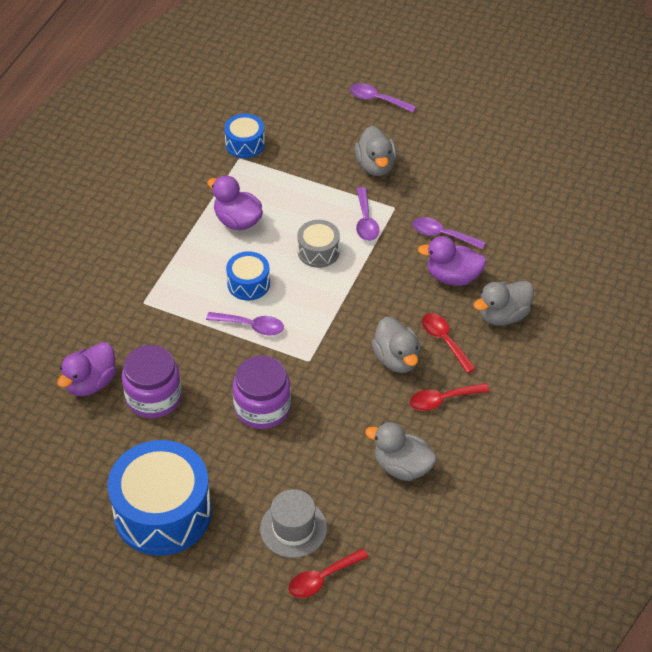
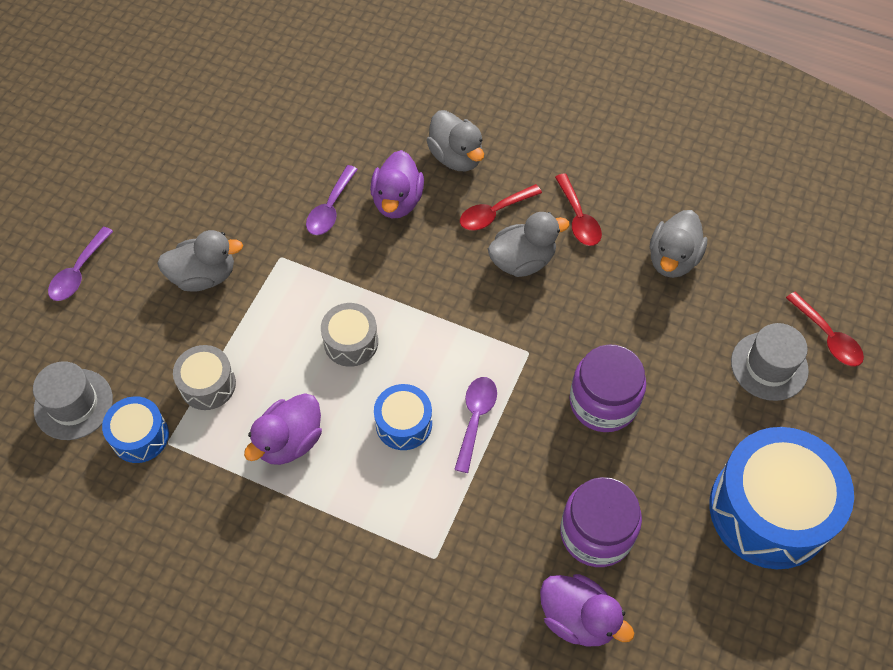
camera: 90 degrees left, 10 degrees up
(270, 109) = (73, 404): none -> grey hat
(284, 175) = (208, 384): none -> grey drum
(365, 221) = (301, 288): purple spoon -> none

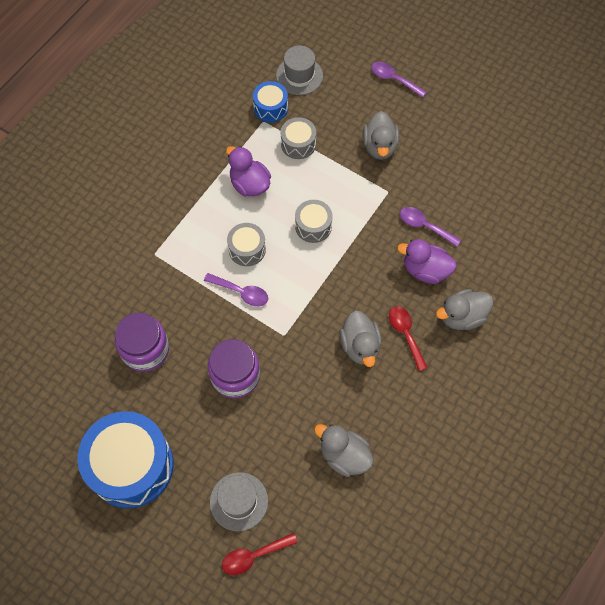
camera: 100 degrees right, 5 degrees up
(404, 424) = (247, 249): blue drum -> grey drum
(578, 218) = (392, 394): red spoon -> none
(578, 618) = (95, 327): purple duck -> none

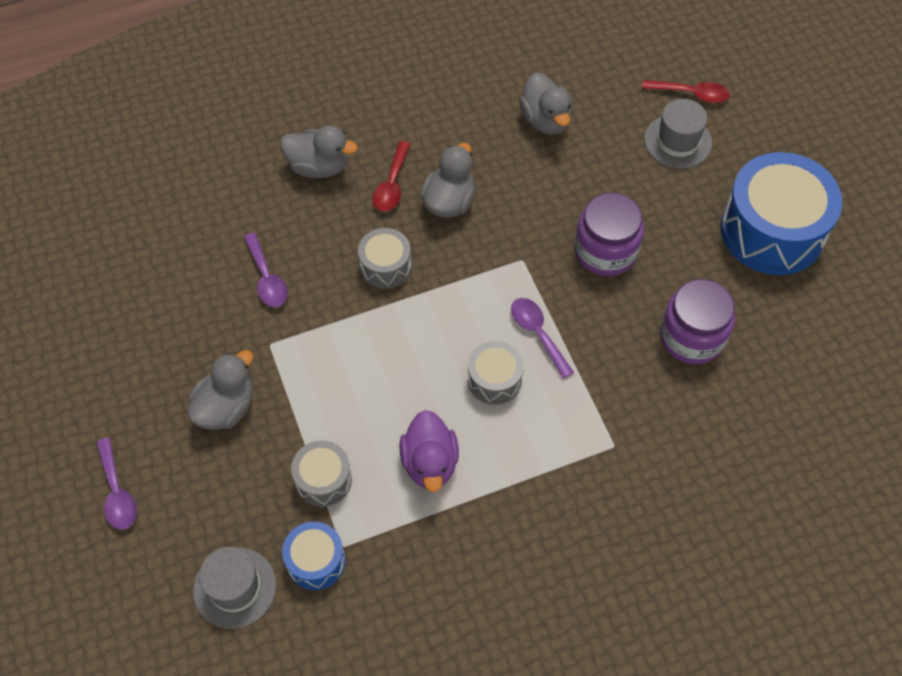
camera: 145 degrees left, 5 degrees down
(313, 226) = (393, 358): grey drum -> grey drum (385, 266)
(425, 270) = (311, 232): purple duck -> none

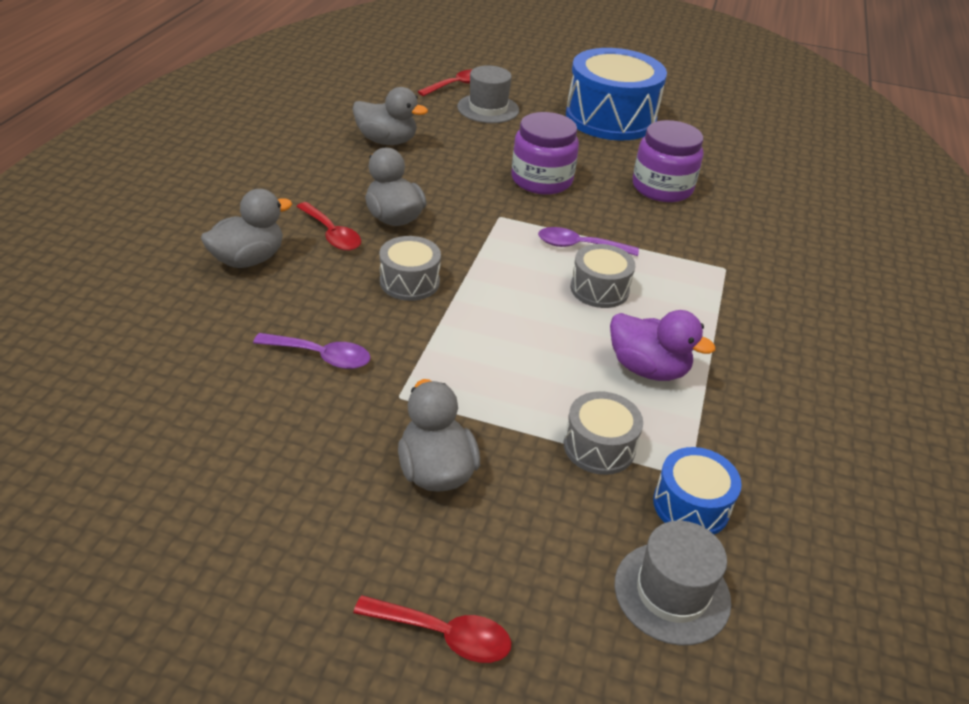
camera: 55 degrees left, 20 degrees down
(117, 492) = (443, 634): purple spoon -> red spoon

